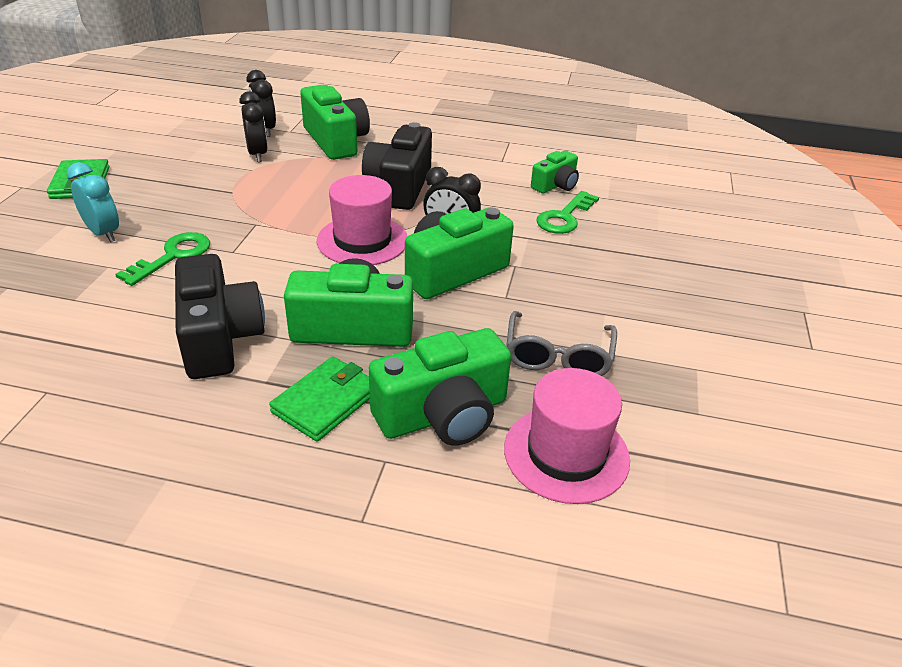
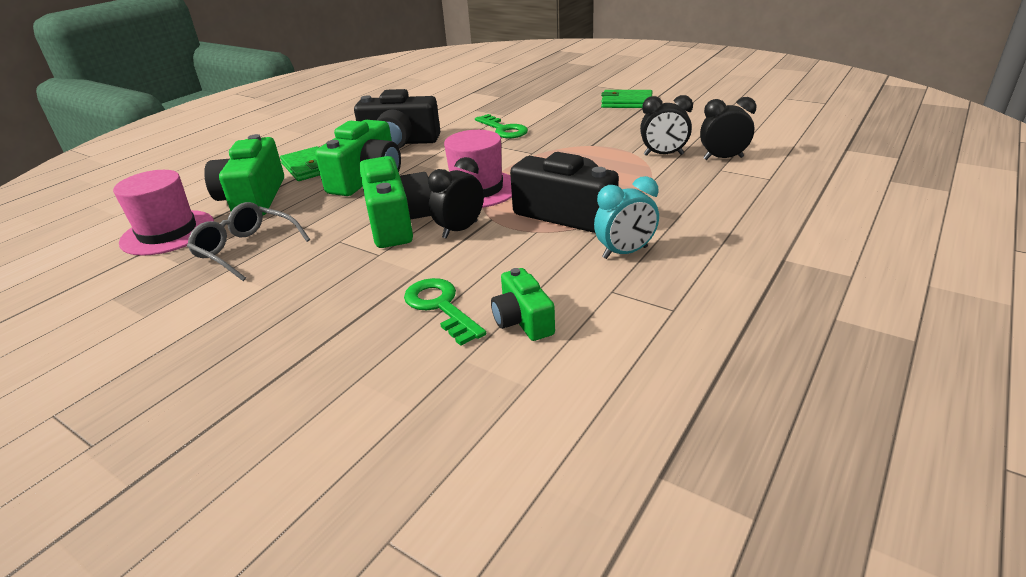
camera: 115 degrees right, 5 degrees down
(103, 233) = (547, 112): turquoise clock -> turquoise clock (625, 252)
(336, 141) = (691, 190): green camera -> none

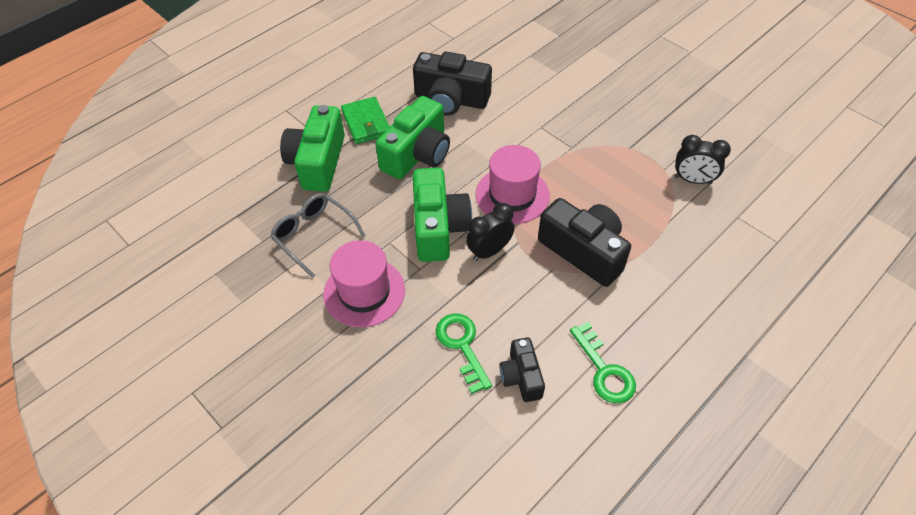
camera: 10 degrees right, 20 degrees up
(168, 232) = (249, 196): pink hat -> pink hat (364, 292)
(503, 129) = (551, 100): green key -> green key (604, 370)
(522, 320) = (521, 377): green camera -> black camera
(625, 252) = (619, 315): turquoise clock -> none
(626, 102) = (683, 77): green wallet -> none
(723, 158) = (746, 199): black clock -> none

